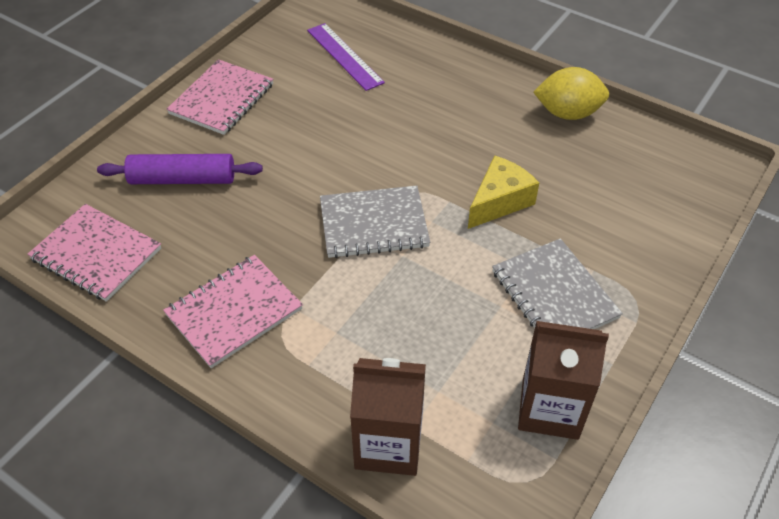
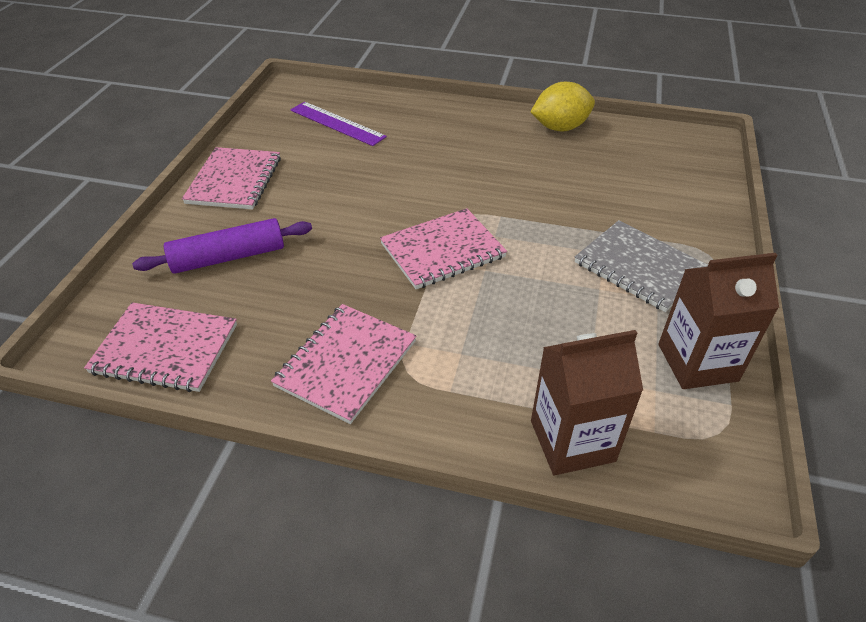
camera: 20 degrees left, 5 degrees down
(373, 224) = (442, 250): grey notebook -> pink notebook
(499, 201) = (545, 206): yellow cheese -> none

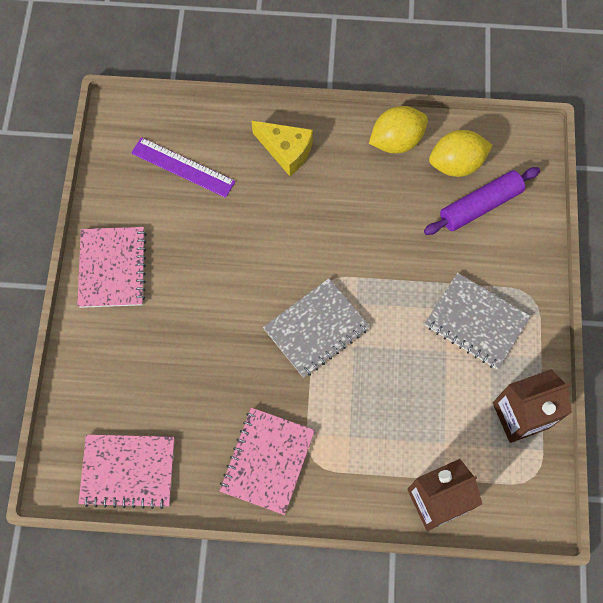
camera: 10 degrees left, 25 degrees up
(228, 257) = (142, 366): purple rolling pin -> purple rolling pin (480, 206)
(442, 250) = (316, 328): pink notebook -> grey notebook
(444, 123) = (286, 151): none -> yellow cheese
(622, 148) = (456, 164): none -> yellow lemon

